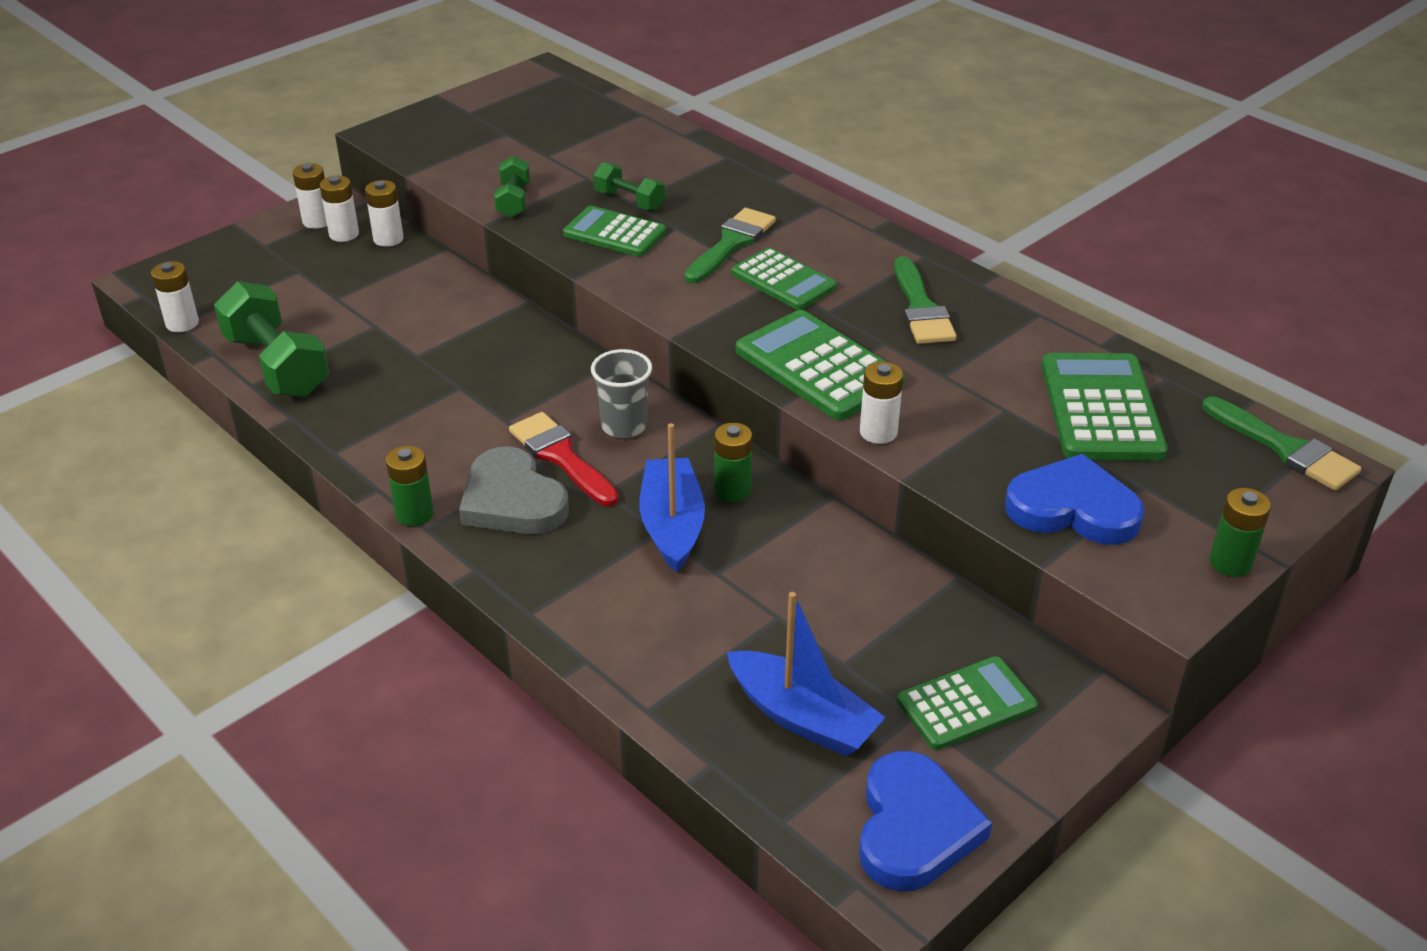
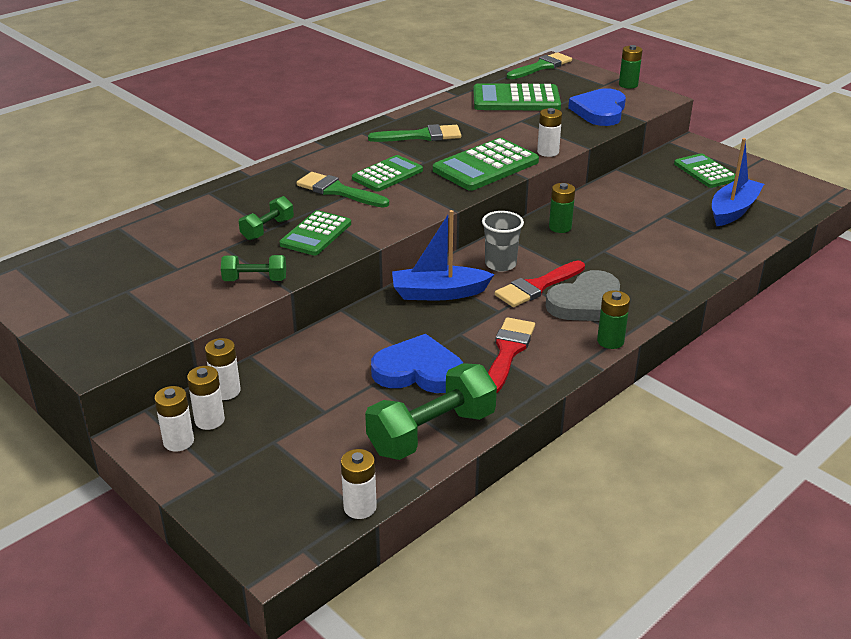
camera: 90 degrees left, 5 degrees down
(412, 424) = (508, 351): none -> red brush
(672, 525) = (597, 246): blue boat -> blue boat (439, 293)
(914, 827) = (787, 187): blue heart -> blue heart (418, 371)

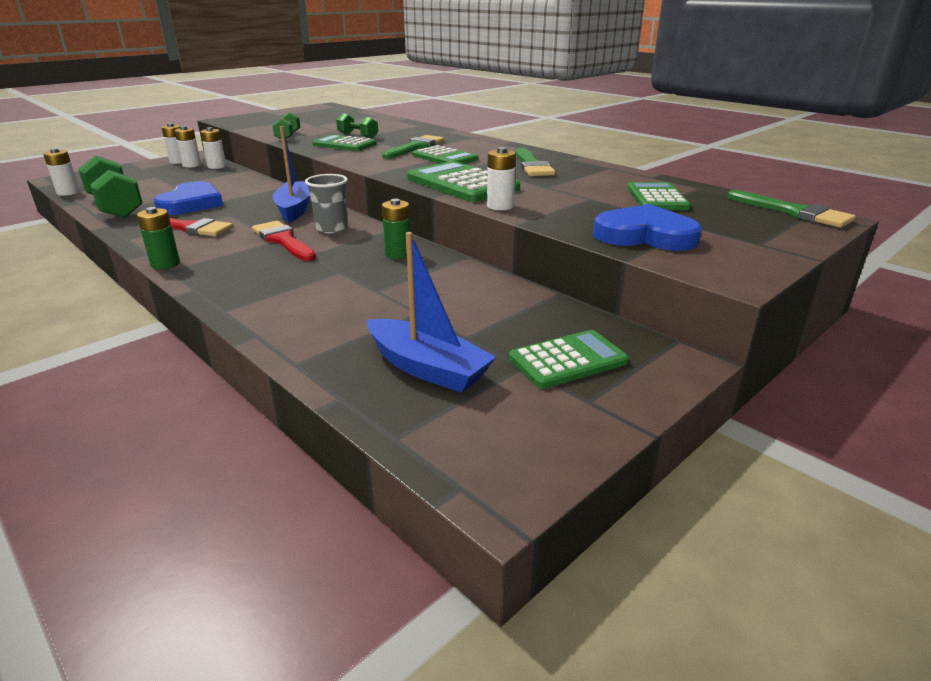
camera: 90 degrees right, 5 degrees down
(516, 99) = (657, 198): green calculator -> green calculator, size x0.66
(586, 303) = (239, 258): grey heart -> none
(628, 85) = (775, 259): green battery -> none

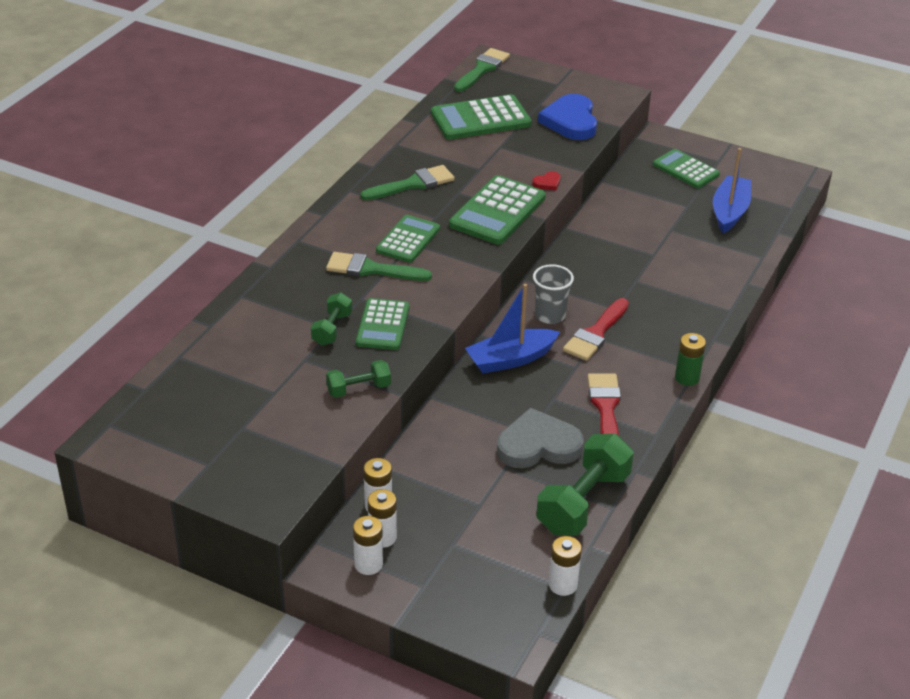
camera: 110 degrees left, 10 degrees up
(191, 203) = (538, 445): blue heart -> grey heart
(398, 254) = (583, 262): green battery -> none
(500, 206) = (547, 183): white battery -> red heart
(657, 198) = (480, 119): green calculator -> green calculator, size x1.51

